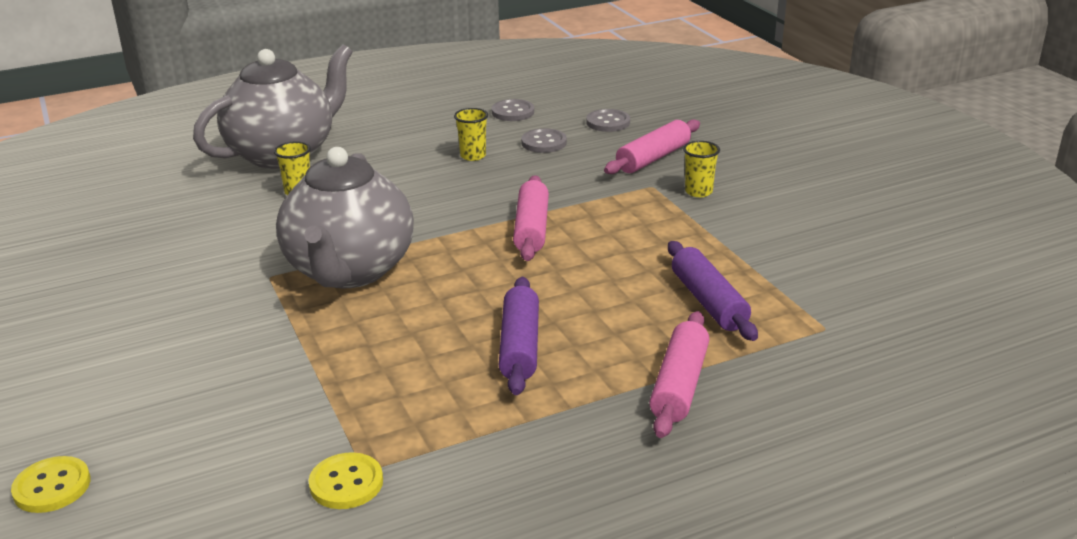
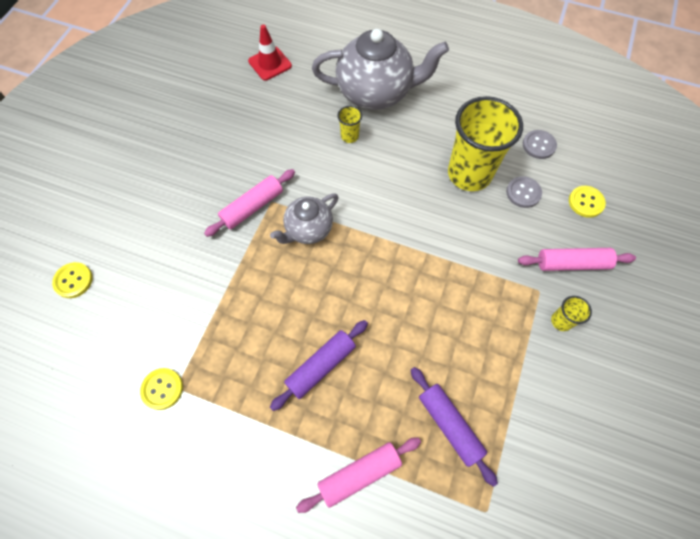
camera: 45 degrees right, 35 degrees up
(106, 190) = (270, 63): none -> red traffic cone
(350, 271) = (308, 230): grey teapot -> grey teapot, size x0.56
(473, 156) = (469, 174): yellow cup -> yellow cup, size x2.39
(531, 229) = (428, 272): pink rolling pin -> pink rolling pin (252, 207)
(608, 122) = (586, 202): grey button -> yellow button
(708, 302) = (449, 425): purple rolling pin -> purple rolling pin turned 60 degrees counterclockwise

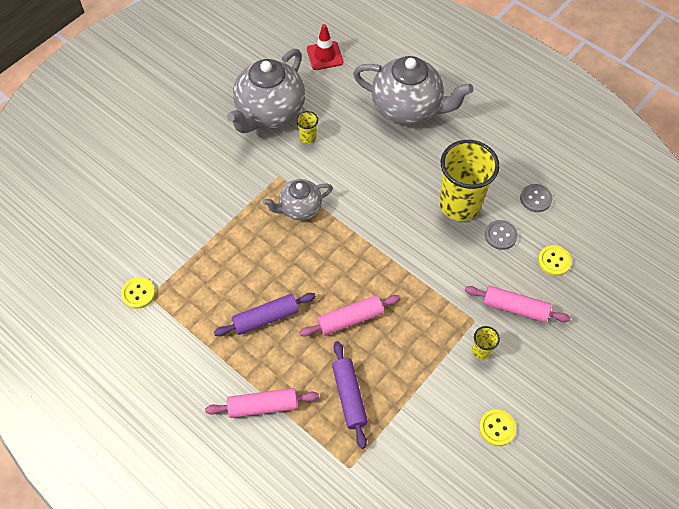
camera: 20 degrees right, 5 degrees down
(73, 281) = (100, 190): yellow button -> yellow button (497, 428)
(235, 137) = (270, 112): none -> grey teapot
(252, 207) = (261, 176): pink rolling pin -> pink rolling pin (350, 319)
(349, 136) = (368, 140): yellow cup -> yellow cup (308, 137)

